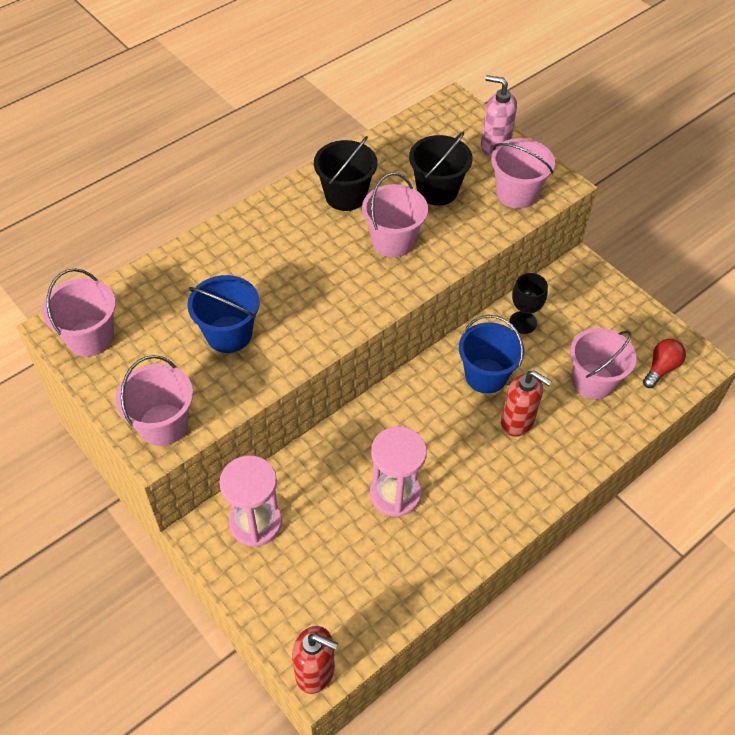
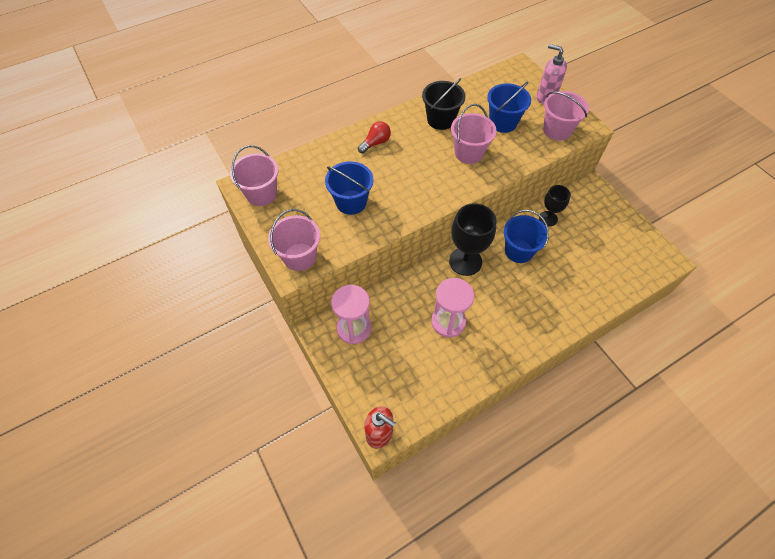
camera: 10 degrees right, 5 degrees up
(409, 401) = (465, 261): none -> black goblet
(437, 190) = (503, 122): black bucket -> blue bucket
(517, 422) = (536, 284): red soap dispenser -> none
(593, 381) = (591, 263): pink bucket -> none
(661, 368) = (640, 261): red light bulb -> red light bulb (375, 143)

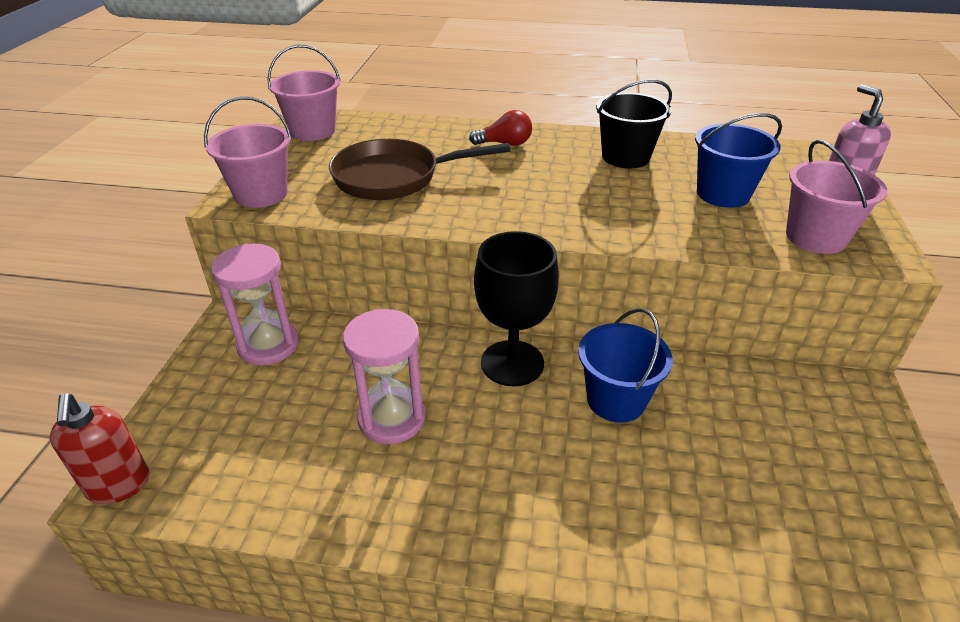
camera: 40 degrees right, 20 degrees down
(351, 202) = (393, 177): blue bucket -> brown pan
(469, 153) = (623, 201): pink bucket -> none
(548, 218) = (721, 388): black goblet -> none

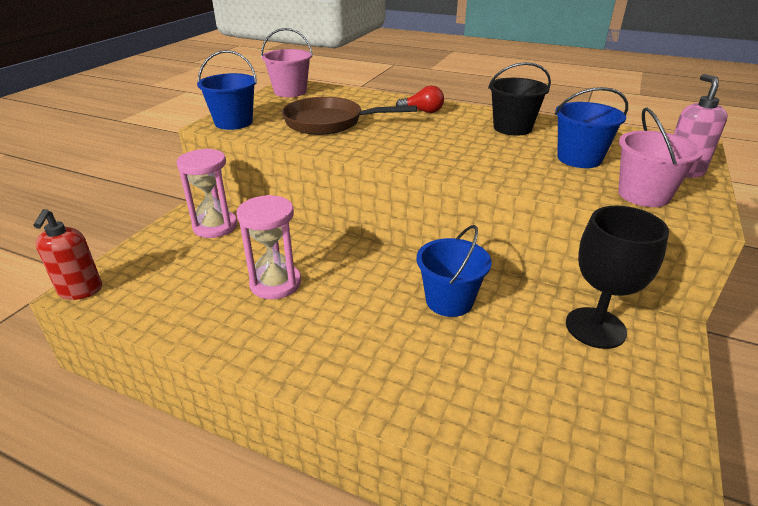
camera: 15 degrees right, 5 degrees down
(261, 194) = (233, 122): pink bucket -> blue bucket
(512, 363) = (380, 264): black goblet -> black goblet (595, 328)

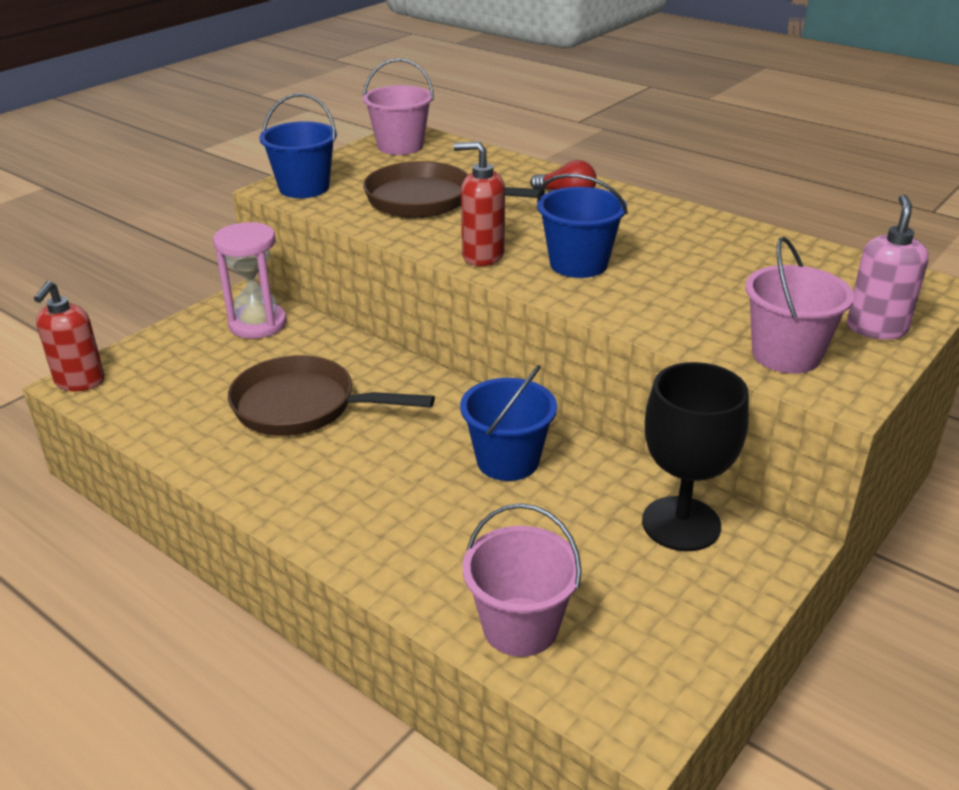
camera: 15 degrees right, 0 degrees up
(275, 283) = (302, 407): pink hourglass -> brown pan
(391, 154) = (482, 256): none -> red soap dispenser
(512, 128) = (678, 235): black bucket -> none
(533, 437) = (520, 627): none -> pink bucket
(579, 158) = (738, 292): blue bucket -> blue bucket (578, 264)

